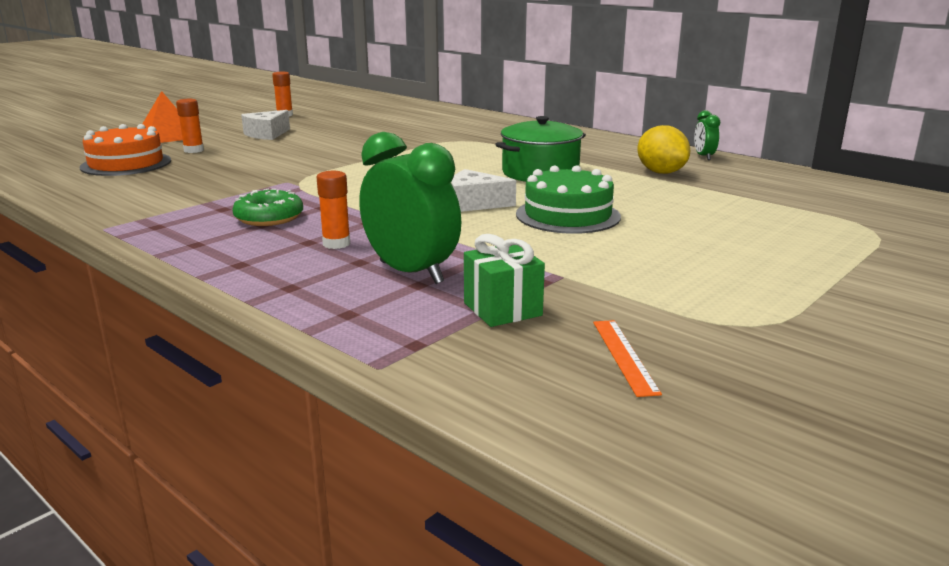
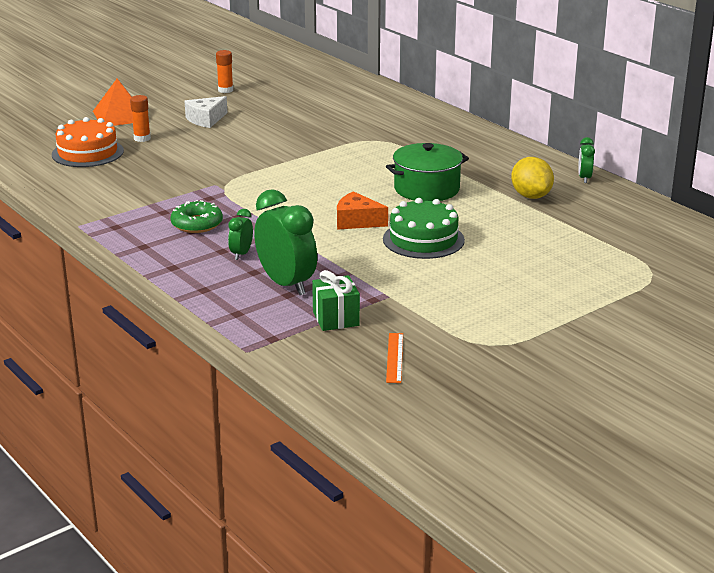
camera: 10 degrees right, 5 degrees up
(336, 244) = (241, 254): orange glue stick -> green clock
(475, 203) = (357, 221): white cheese -> orange cheese

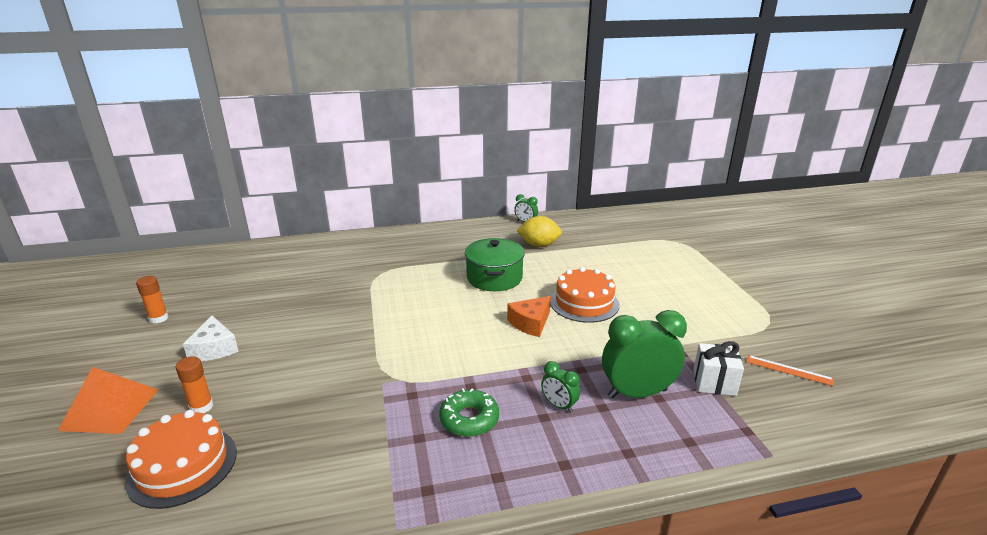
camera: 65 degrees left, 0 degrees up
(335, 319) = (714, 382): green gift -> white gift
(423, 239) = (584, 303): green cake -> orange cake

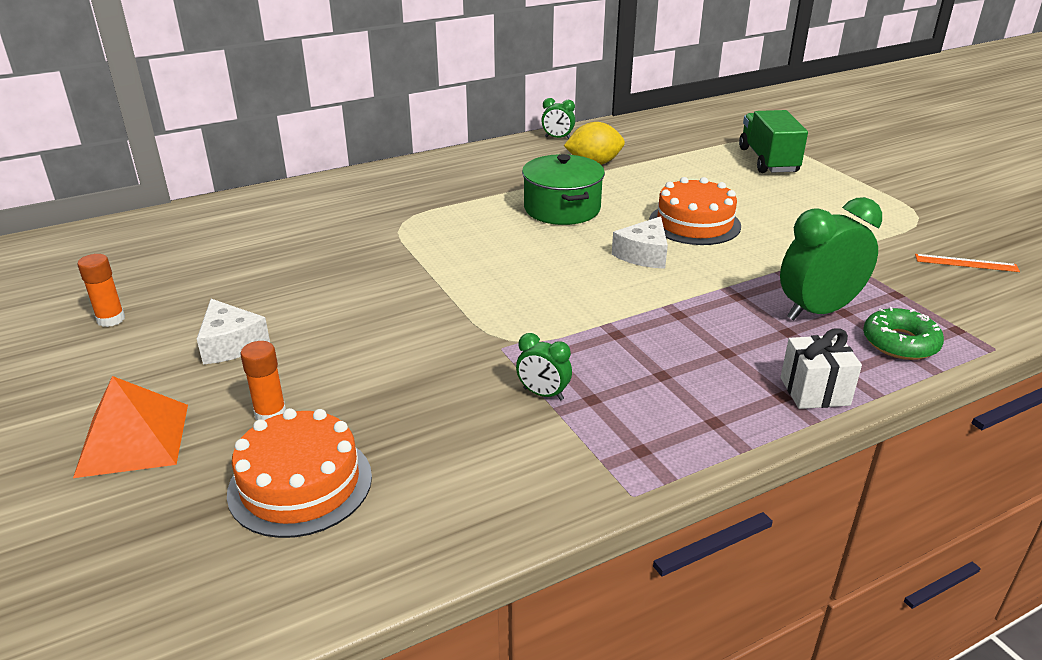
camera: 15 degrees left, 5 degrees up
(469, 419) = (640, 369): green donut -> green donut (900, 343)
(530, 323) = (644, 255): orange cheese -> white cheese
(559, 405) = (737, 338): green clock -> green clock (543, 394)
(672, 258) = (768, 160): none -> green truck
(714, 382) = (895, 287): white gift -> white gift (814, 391)

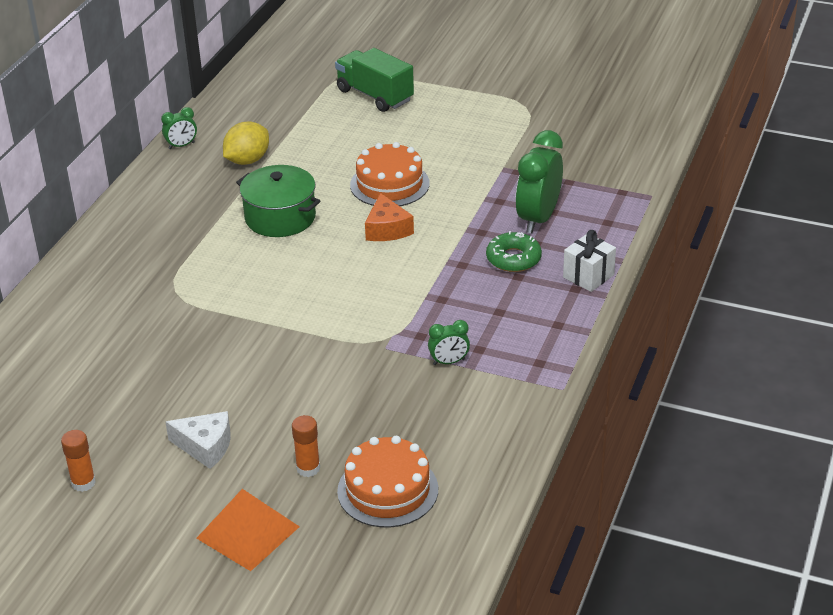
camera: 40 degrees left, 5 degrees up
(644, 255) = (387, 229): white cheese -> orange cheese
(900, 343) = (602, 218): green donut -> green donut (513, 259)
(966, 263) = (586, 135): orange ruler -> none

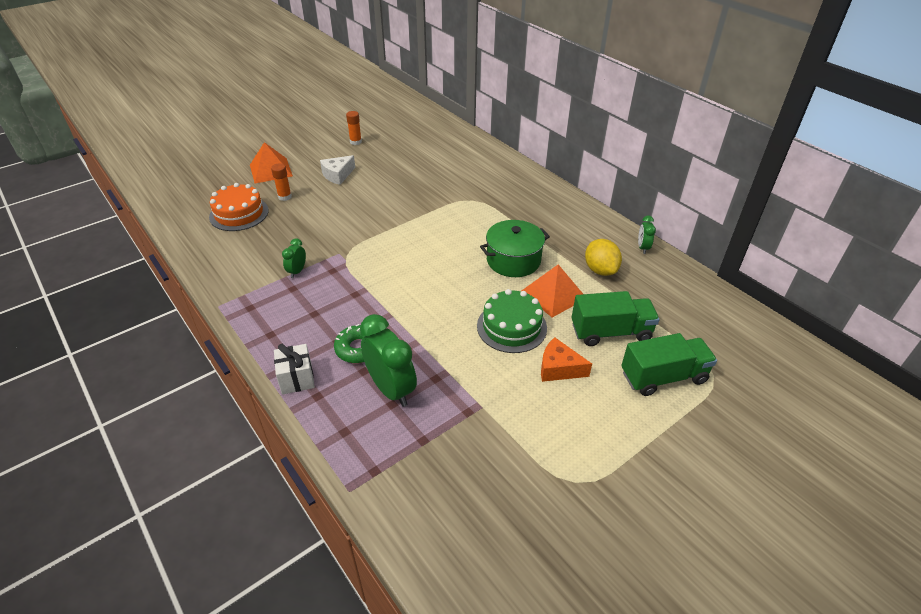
camera: 120 degrees right, 5 degrees up
(316, 176) = (553, 294): none -> orange pyramid
(342, 131) = (610, 332): none -> green truck
(387, 229) = (455, 302): orange cheese -> orange cheese (558, 368)
(389, 184) = (511, 327): orange cake -> green cake

